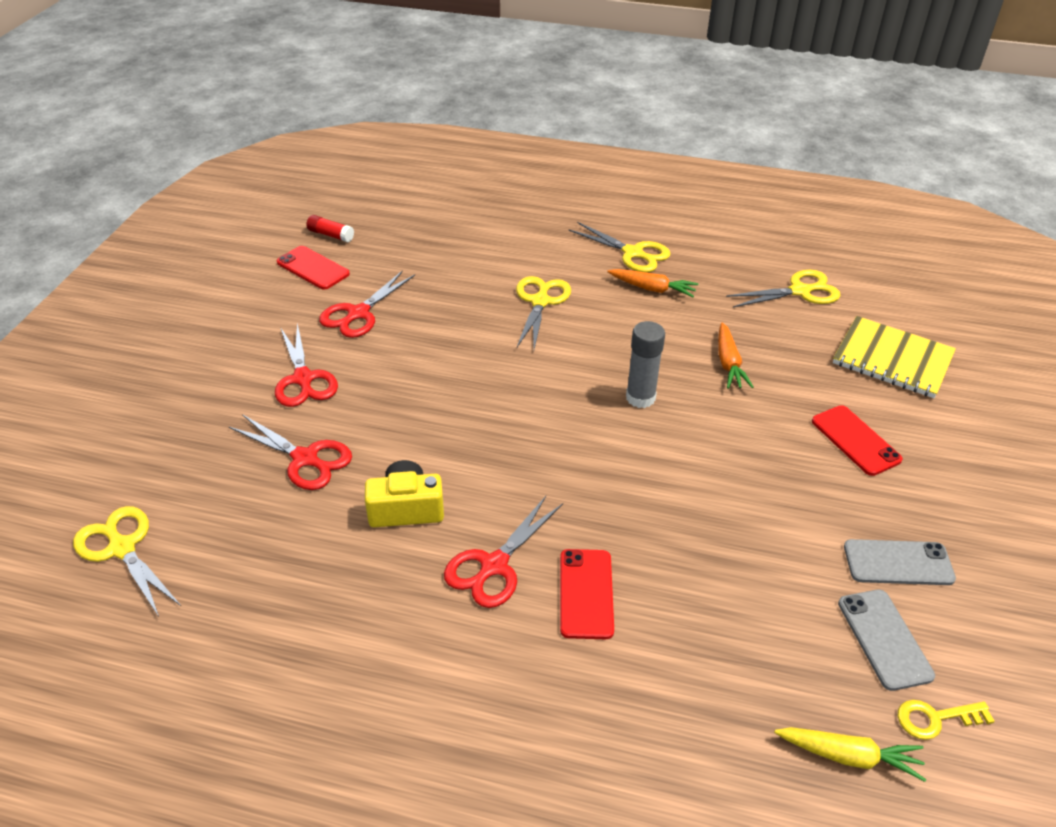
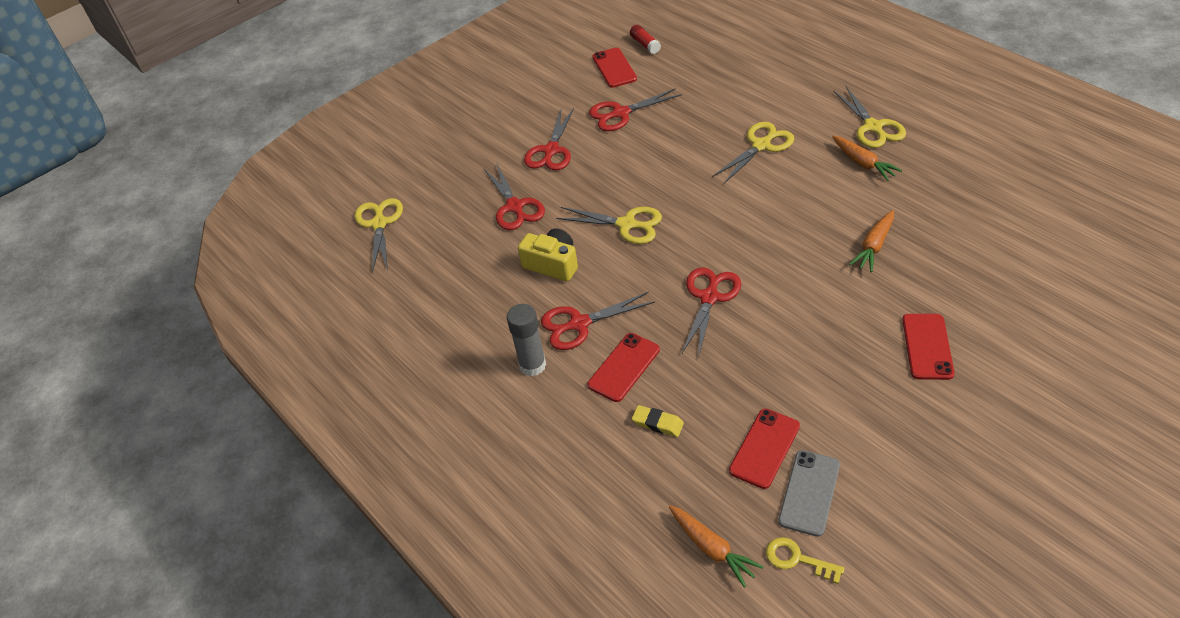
camera: 40 degrees right, 5 degrees up
(615, 475) = (709, 297): none -> red scissors
(640, 398) = (777, 248): grey glue stick -> grey glue stick (532, 365)
(675, 641) = (658, 423): none -> yellow eraser
(800, 291) = (998, 206): yellow scissors -> yellow scissors (627, 224)
(803, 613) = (764, 448): none -> red phone
(849, 756) = (712, 548): yellow carrot -> orange carrot
(892, 359) = (1029, 295): yellow notebook -> none
(898, 563) = (872, 448): grey phone -> none

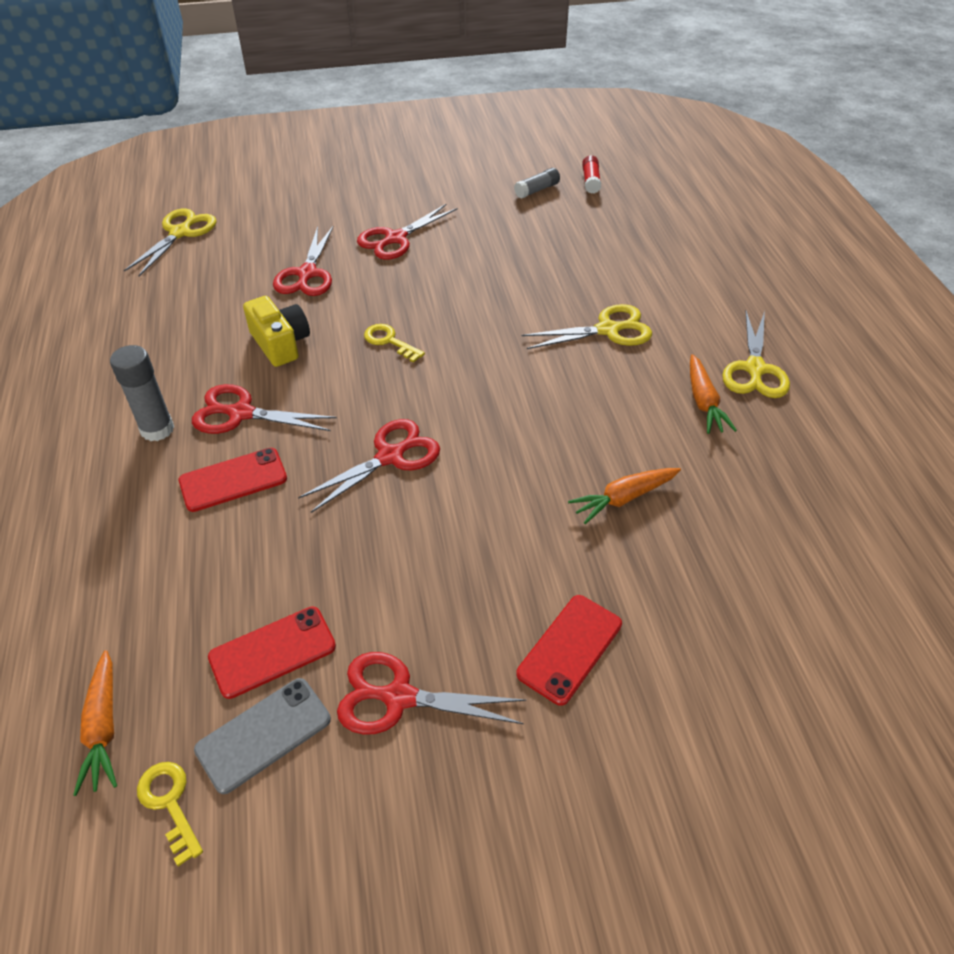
camera: 25 degrees right, 0 degrees up
(614, 68) = (537, 190): red phone -> grey glue stick
(620, 113) = (497, 234): red scissors -> red scissors (398, 697)
(627, 224) = (389, 341): yellow scissors -> yellow key
(658, 423) = (201, 557): yellow eraser -> none

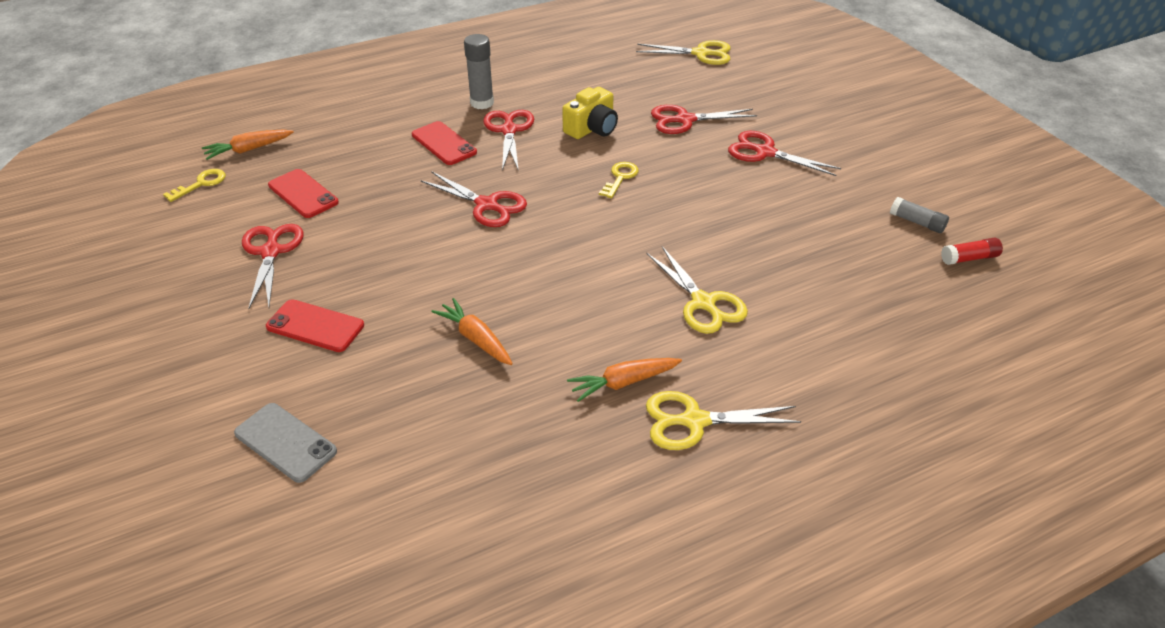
camera: 75 degrees right, 5 degrees down
(263, 734) = (244, 205): grey phone -> grey phone (285, 442)

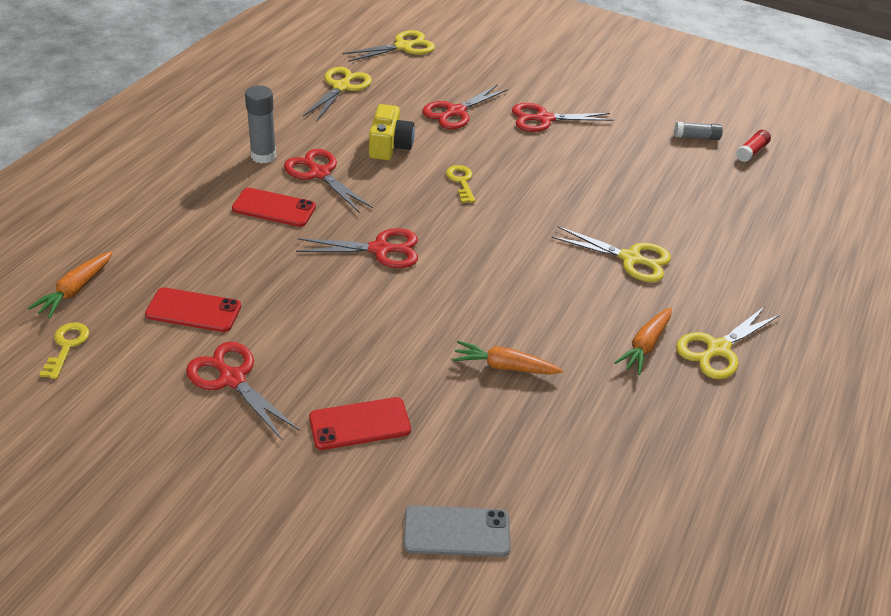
camera: 40 degrees left, 0 degrees up
(607, 70) = (341, 87): none -> yellow scissors

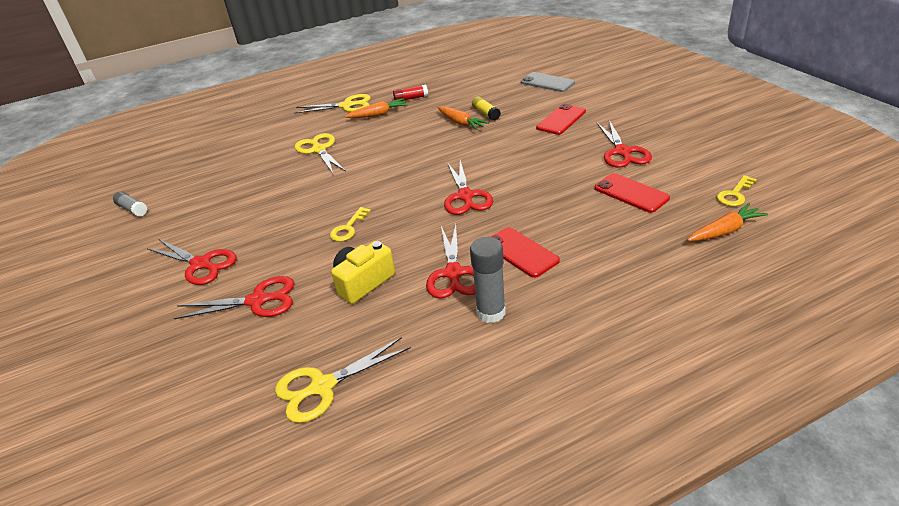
camera: 135 degrees left, 5 degrees down
(360, 424) = (561, 120): red phone -> red phone turned 75 degrees counterclockwise
(380, 249) = (466, 196): red scissors -> red scissors turned 135 degrees counterclockwise
(403, 47) = (169, 437): yellow scissors -> none
(487, 401) = (486, 113): none -> yellow glue stick
(751, 152) = (125, 188): red glue stick -> red glue stick (411, 98)

